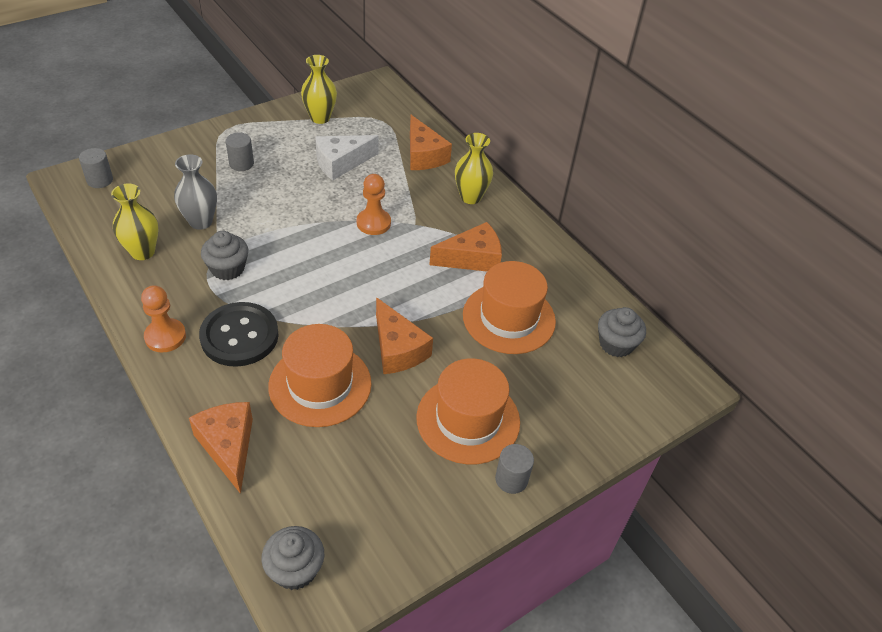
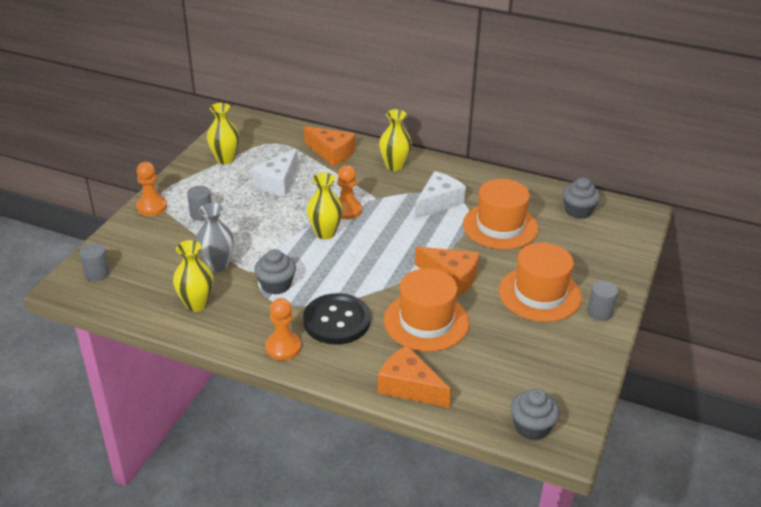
camera: 30 degrees left, 10 degrees down
(209, 137) = (152, 207): none -> orange pawn
(327, 237) = (325, 233): none -> yellow vase
(472, 258) = (438, 202): orange cheese -> white cheese

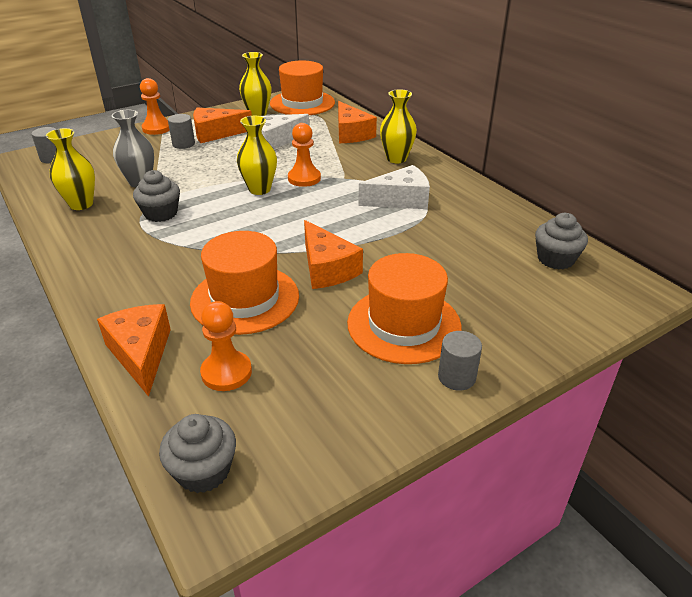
camera: 35 degrees right, 0 degrees up
(216, 193) = (216, 133): none -> orange cheese
(283, 347) = (90, 265): orange pawn -> orange pawn (226, 372)
(336, 321) = (165, 262): black button -> none
(500, 226) = (441, 242): orange hat -> orange hat (302, 103)

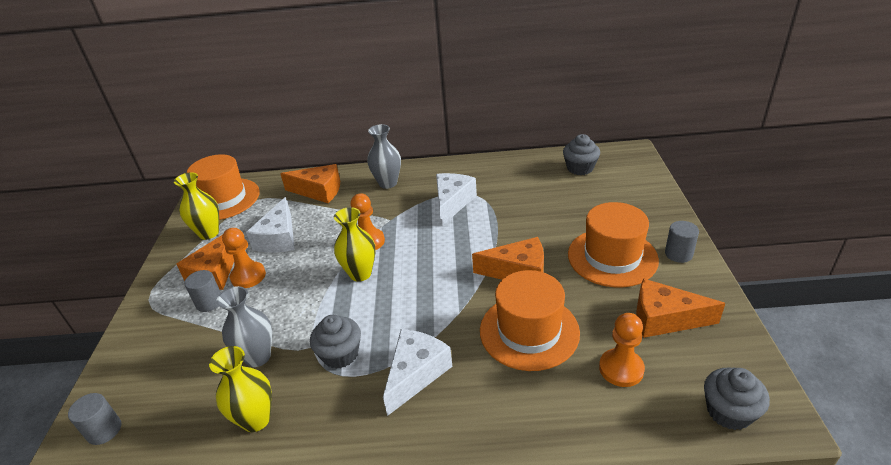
camera: 55 degrees left, 0 degrees up
(141, 354) = (568, 420): orange cheese -> orange cheese (664, 319)
(157, 128) = (144, 315): orange pawn -> orange pawn (248, 276)
(157, 254) = (416, 374): none -> white cheese
(396, 159) = (388, 183): yellow vase -> grey vase

